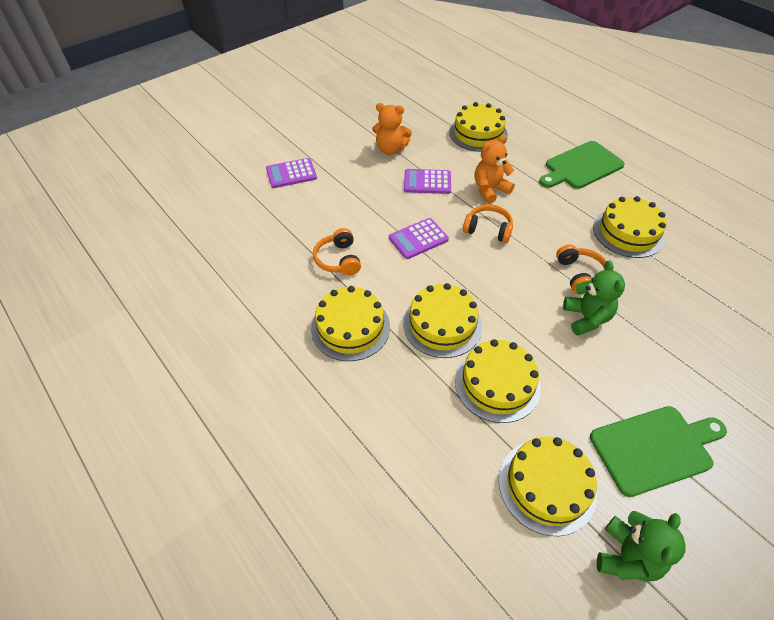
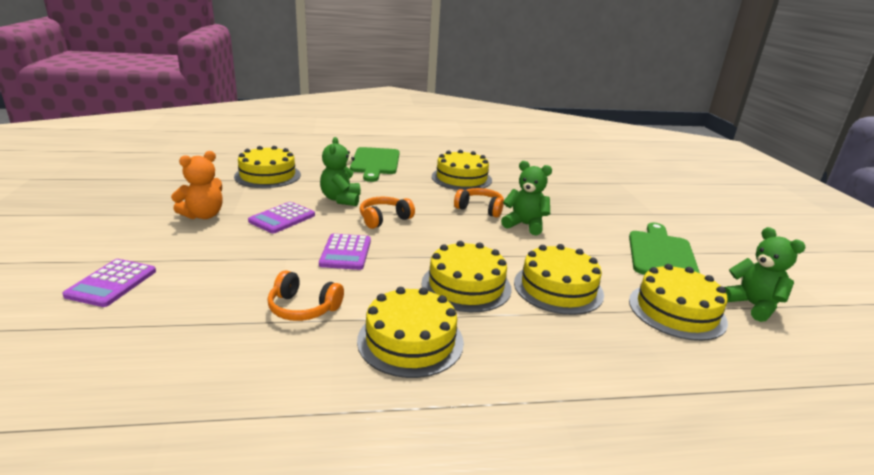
camera: 60 degrees left, 25 degrees down
(490, 190) = (341, 199): orange teddy bear -> green teddy bear

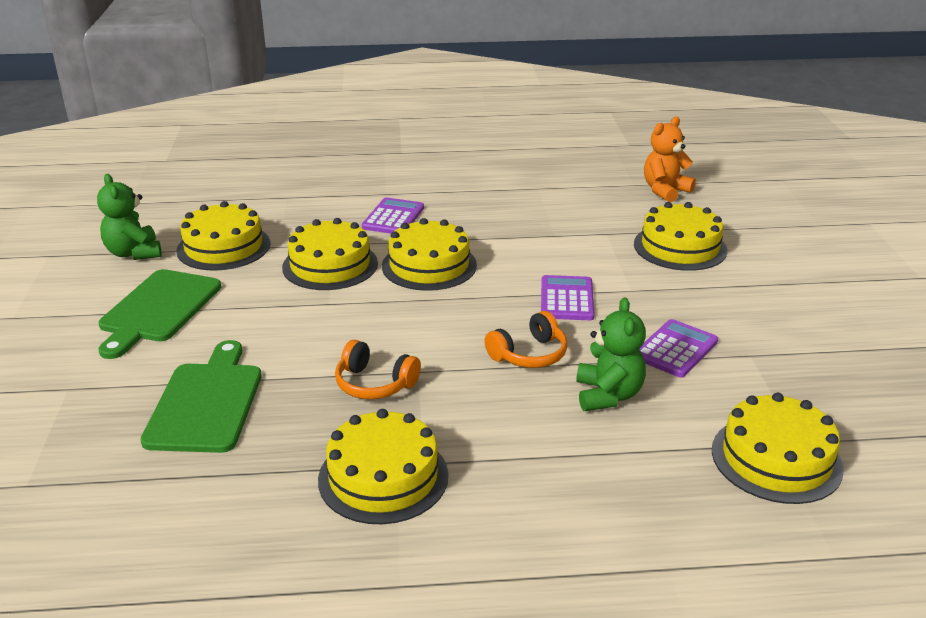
camera: 175 degrees left, 5 degrees up
(112, 283) = (779, 260): purple calculator -> purple calculator (393, 217)
(203, 215) = (787, 350): orange teddy bear -> orange teddy bear (665, 191)
(303, 308) = (586, 243): orange headphones -> none
(375, 163) = (578, 531): green cutting board -> green cutting board (206, 403)
(410, 341) = (487, 222): yellow cake -> yellow cake (680, 247)
(525, 225) = (317, 352): green teddy bear -> none

